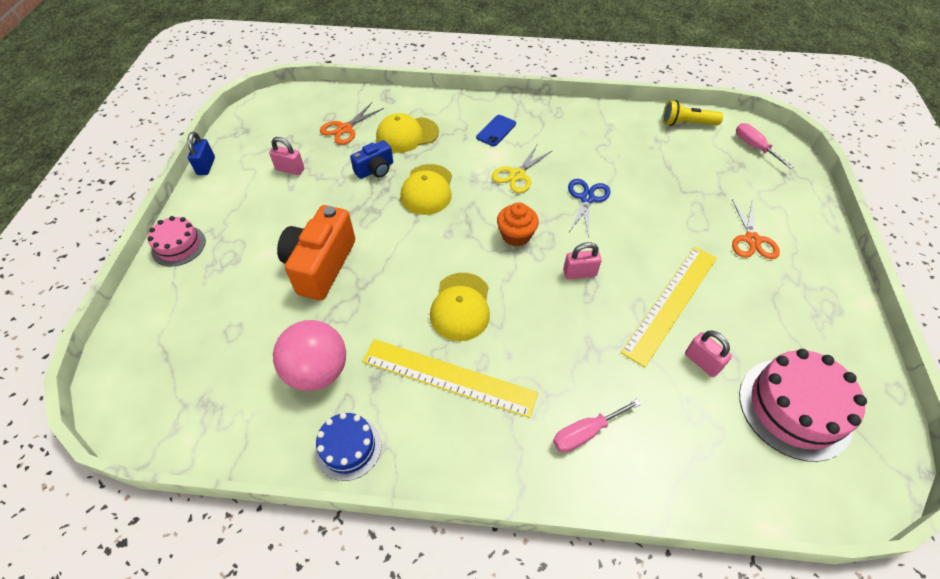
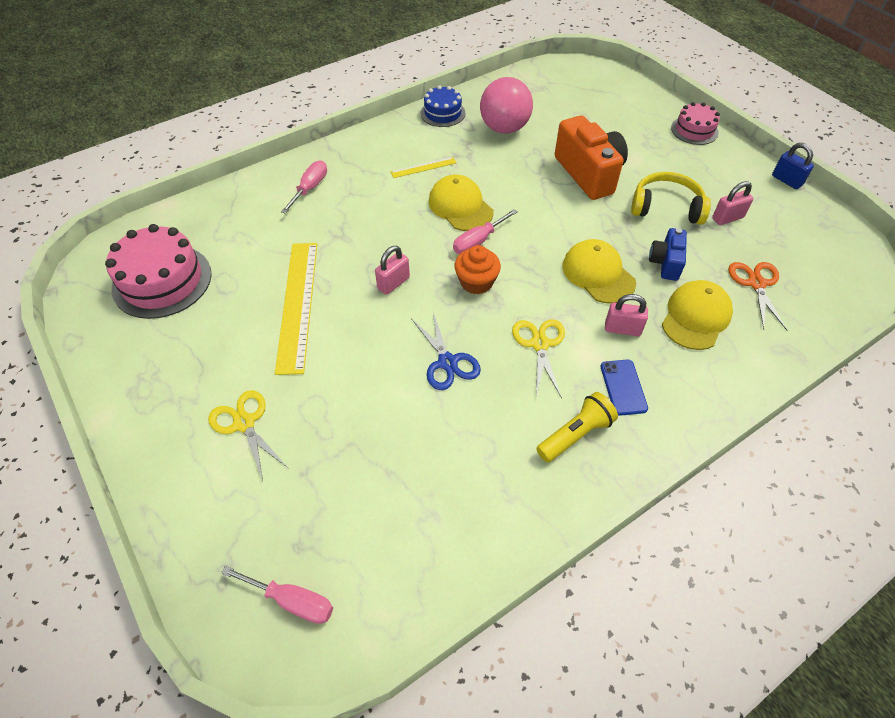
camera: 140 degrees right, 0 degrees up
(313, 201) = (666, 207): none -> yellow headphones
(448, 377) = (423, 167): yellow ruler -> yellow ruler, size x0.47
(481, 265) = (478, 241): none -> pink screwdriver
(687, 123) = (412, 583): yellow flashlight -> yellow flashlight (575, 434)
(702, 362) = (249, 273): pink padlock -> pink padlock (622, 329)
(752, 240) = (244, 423): orange scissors -> yellow scissors

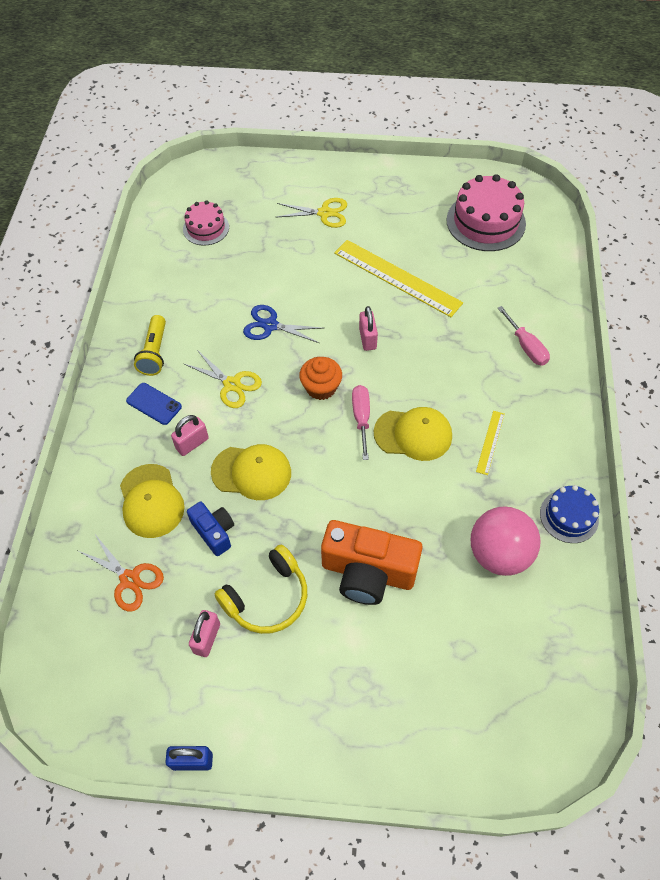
camera: 130 degrees right, 5 degrees up
(292, 601) = (204, 188): pink screwdriver -> none
(694, 130) = (343, 753): pink cake -> pink cake (206, 228)

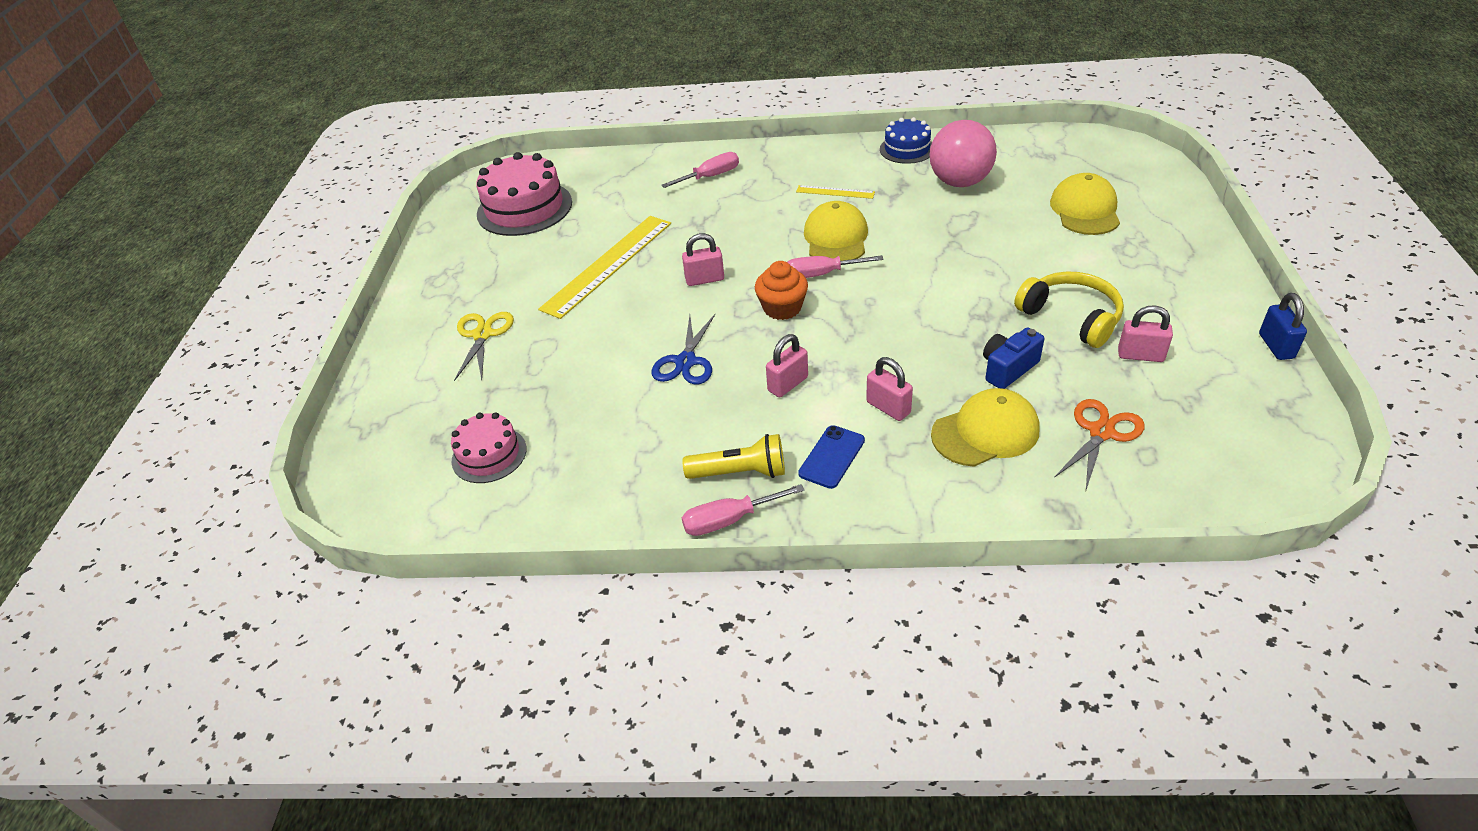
camera: 90 degrees left, 15 degrees down
(117, 345) = (729, 520): none -> pink screwdriver
(232, 384) = (788, 384): yellow scissors -> pink padlock
(251, 472) = (916, 349): yellow cap -> yellow cap (1085, 210)
(368, 572) = (1012, 254): orange camera -> none

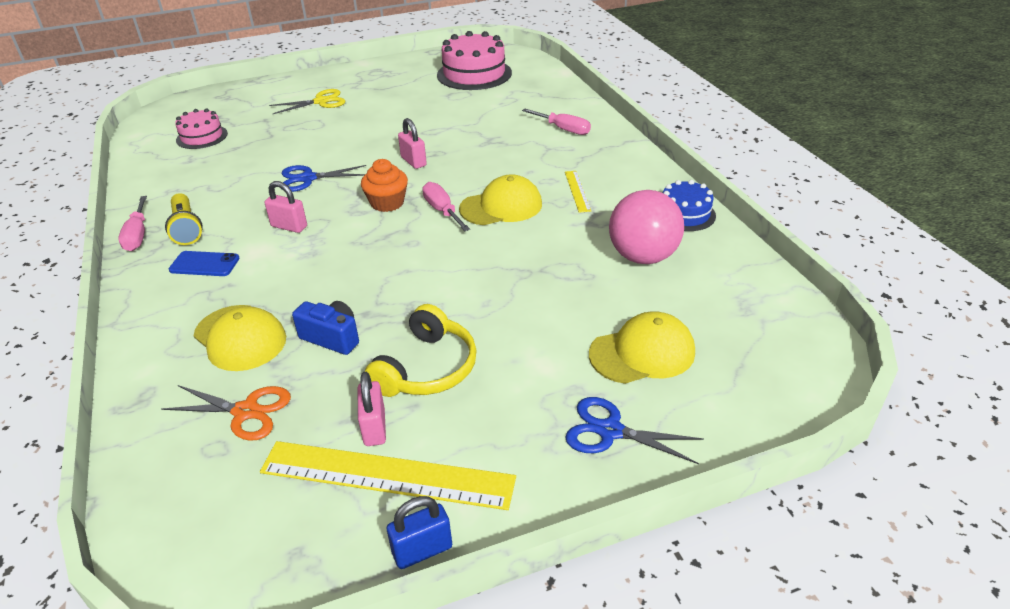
camera: 65 degrees right, 5 degrees down
(608, 265) = (416, 120): yellow ruler -> yellow ruler (387, 475)
(729, 520) = (137, 235): pink screwdriver -> pink screwdriver turned 150 degrees counterclockwise
(888, 407) = (267, 280): pink padlock -> none
(1168, 242) = (610, 431): none -> blue scissors

